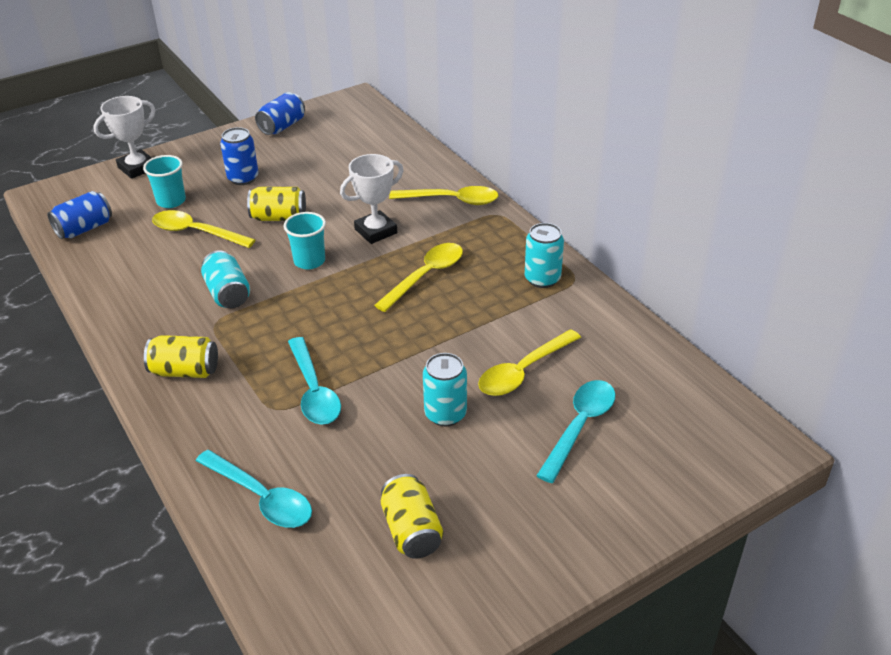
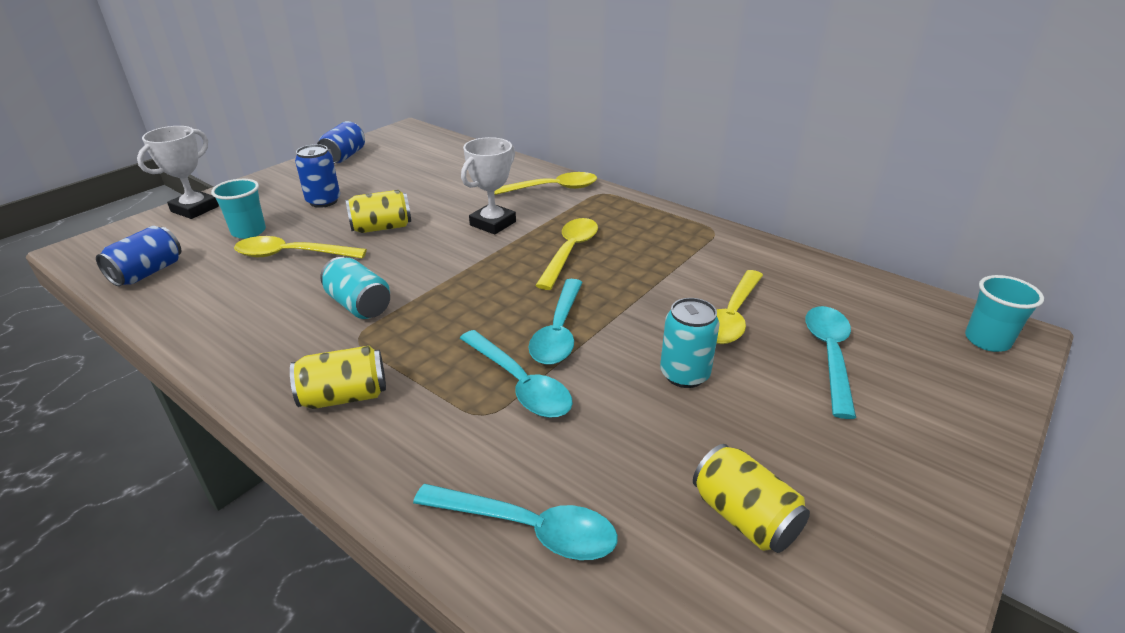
camera: 20 degrees left, 5 degrees down
(309, 261) = (437, 259): turquoise cup -> turquoise cup (987, 340)
(369, 353) = (558, 331): none -> turquoise spoon
(542, 279) = (684, 235): turquoise can -> none

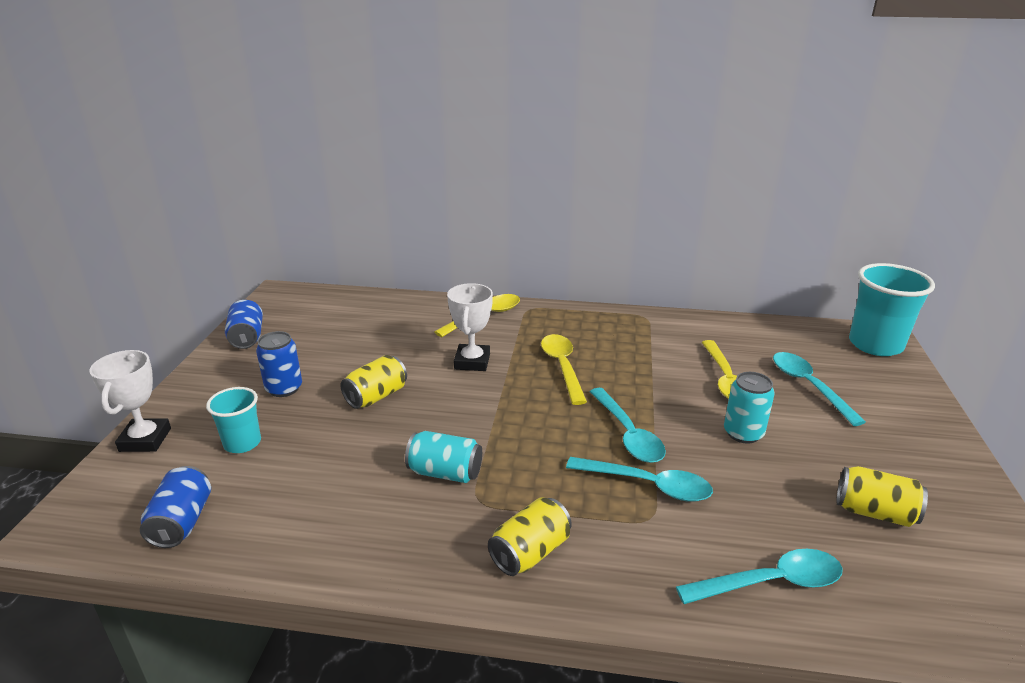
camera: 30 degrees left, 5 degrees down
(292, 255) = (320, 450): yellow spoon -> none
(987, 340) = (875, 345): turquoise cup -> turquoise cup, size x1.73

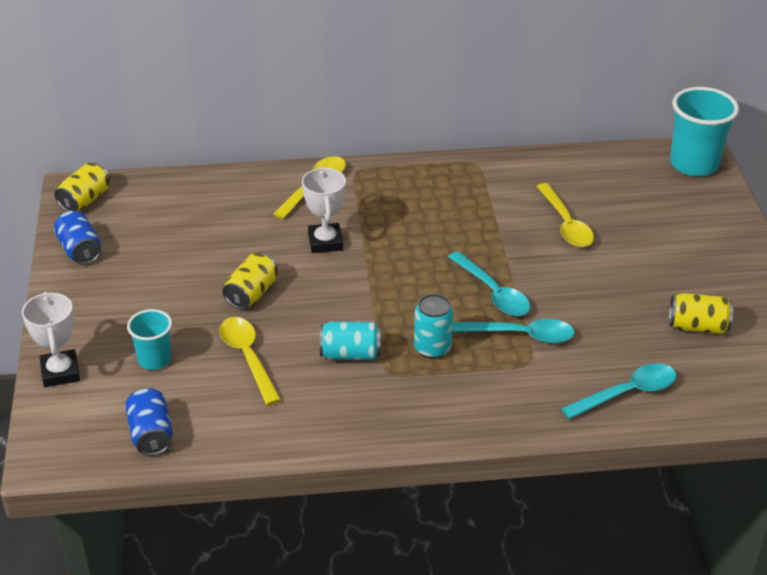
camera: 15 degrees left, 10 degrees up
(284, 388) = (157, 300): blue can -> none
(530, 552) = (446, 404): yellow can -> yellow can (85, 200)
(562, 367) = (413, 234): yellow spoon -> yellow spoon (248, 357)
(743, 433) = (589, 275): turquoise can -> turquoise can (432, 348)
(808, 386) = (638, 219): turquoise spoon -> none

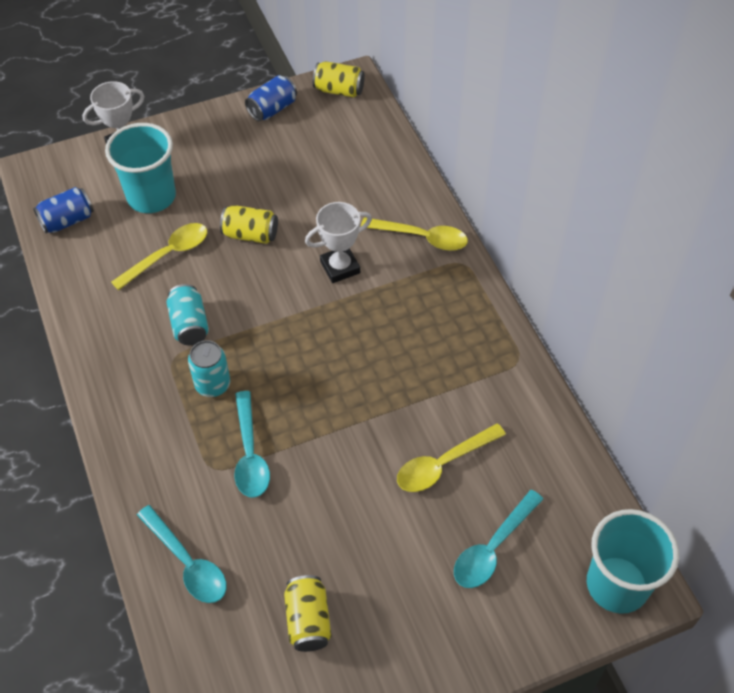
camera: 75 degrees right, 15 degrees up
(154, 359) = (151, 197): turquoise cup -> turquoise cup, size x1.73
(493, 293) = (307, 418): turquoise spoon -> turquoise spoon (493, 548)

